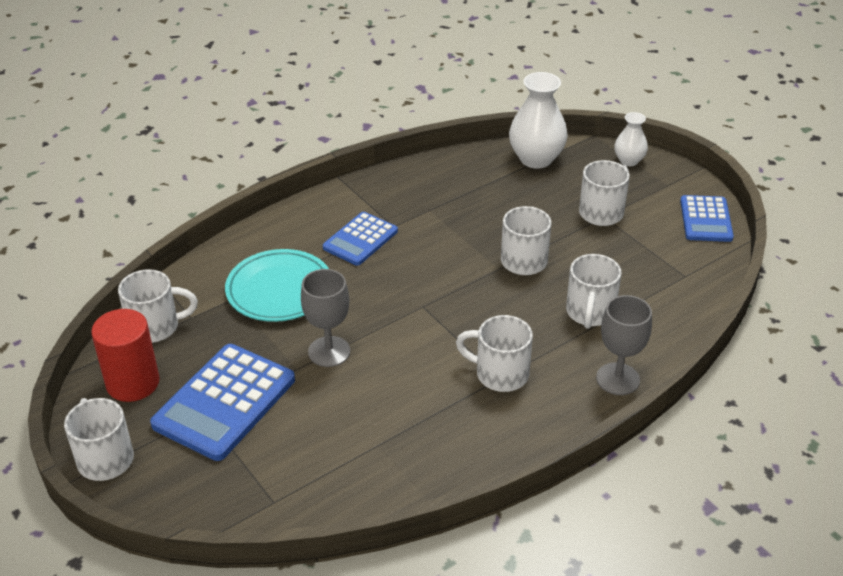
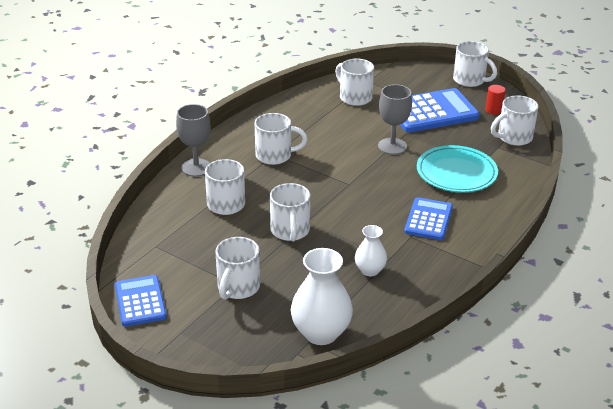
camera: 160 degrees right, 5 degrees down
(133, 383) = (493, 110): red cylinder -> red cylinder, size x0.51
(224, 402) = (432, 112): blue calculator -> blue calculator turned 60 degrees clockwise
(320, 466) = (354, 97): none -> white mug
(629, 161) = (225, 353): white vase -> white vase (370, 270)

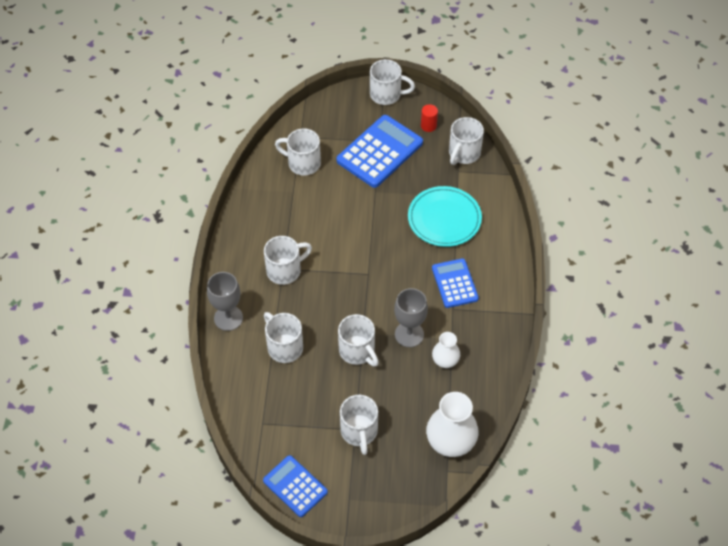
camera: 30 degrees left, 20 degrees up
(392, 146) = (374, 211): grey goblet -> grey goblet (409, 334)

